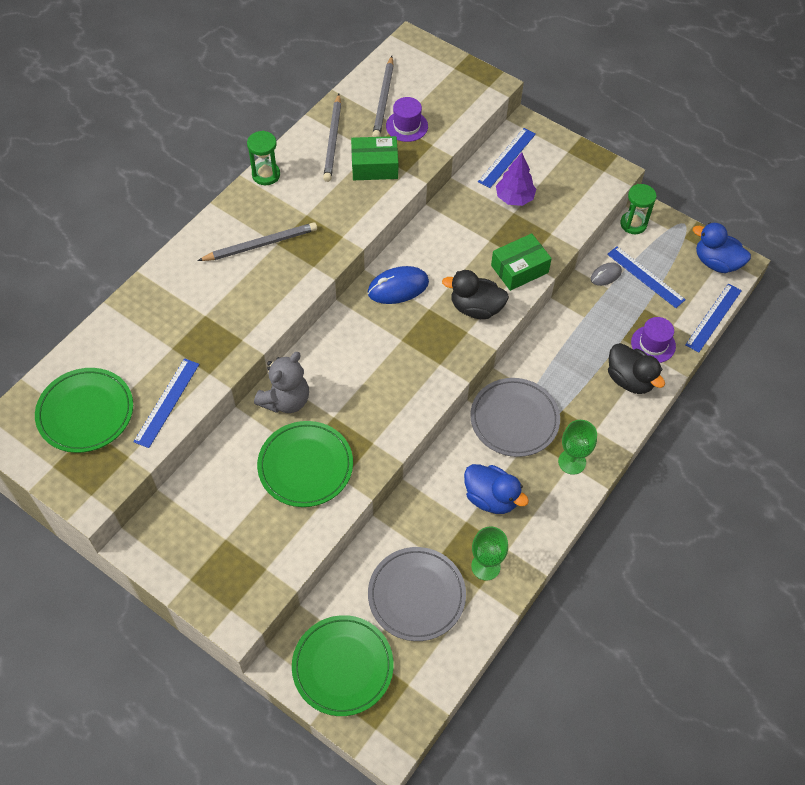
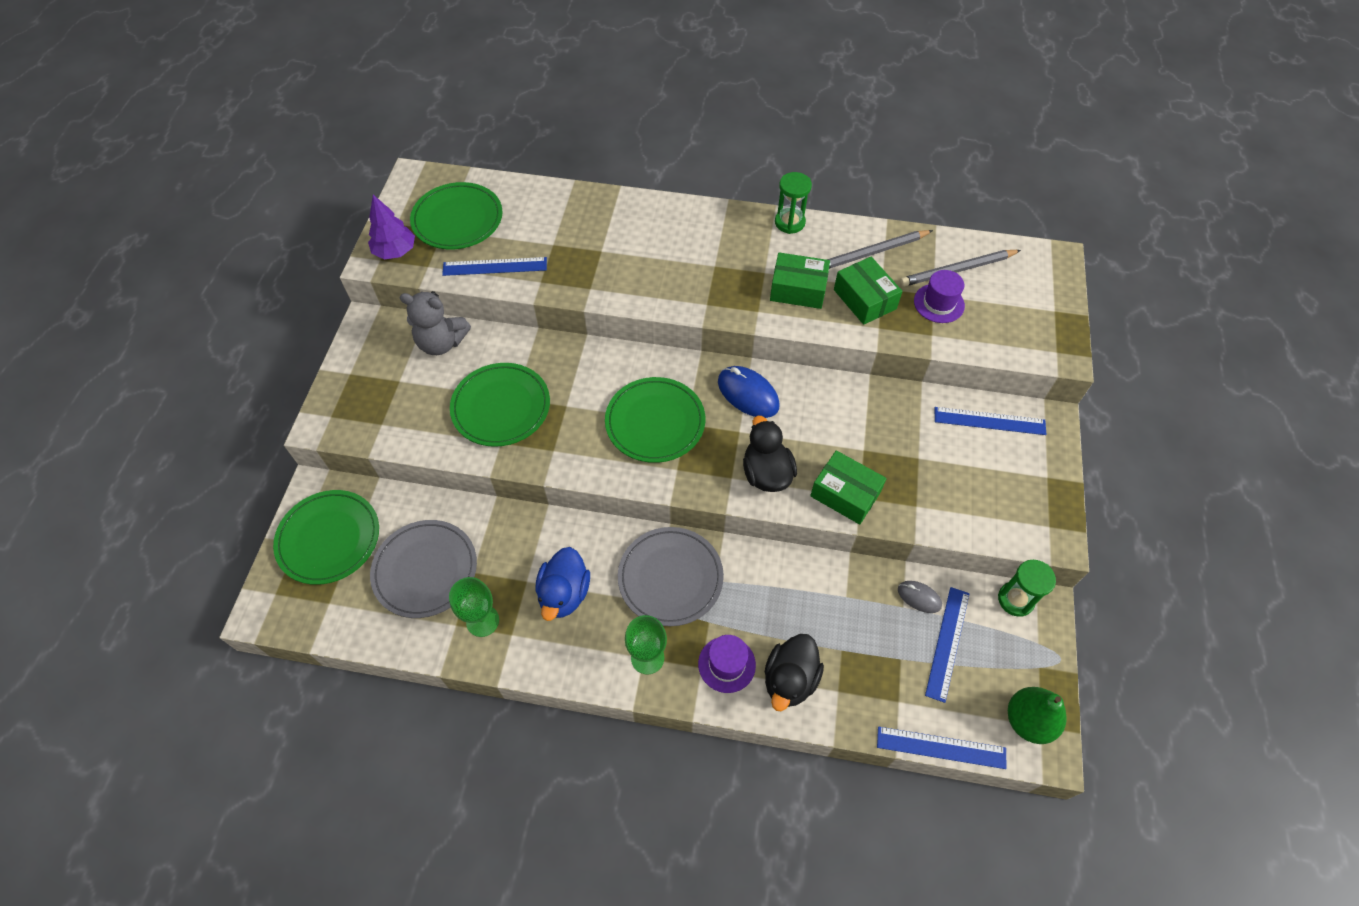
camera: 65 degrees right, 0 degrees up
(260, 244) = (705, 254): grey pencil -> none
(285, 400) = (564, 361): grey teddy bear -> grey teddy bear (441, 343)
(338, 201) = (798, 289): none -> green box
(387, 360) = (655, 422): none -> green plate
(514, 198) = (938, 450): purple tree -> purple tree (395, 251)
(653, 344) = (855, 688): purple hat -> purple hat (726, 664)
(716, 262) = (1028, 721): blue duck -> green pear

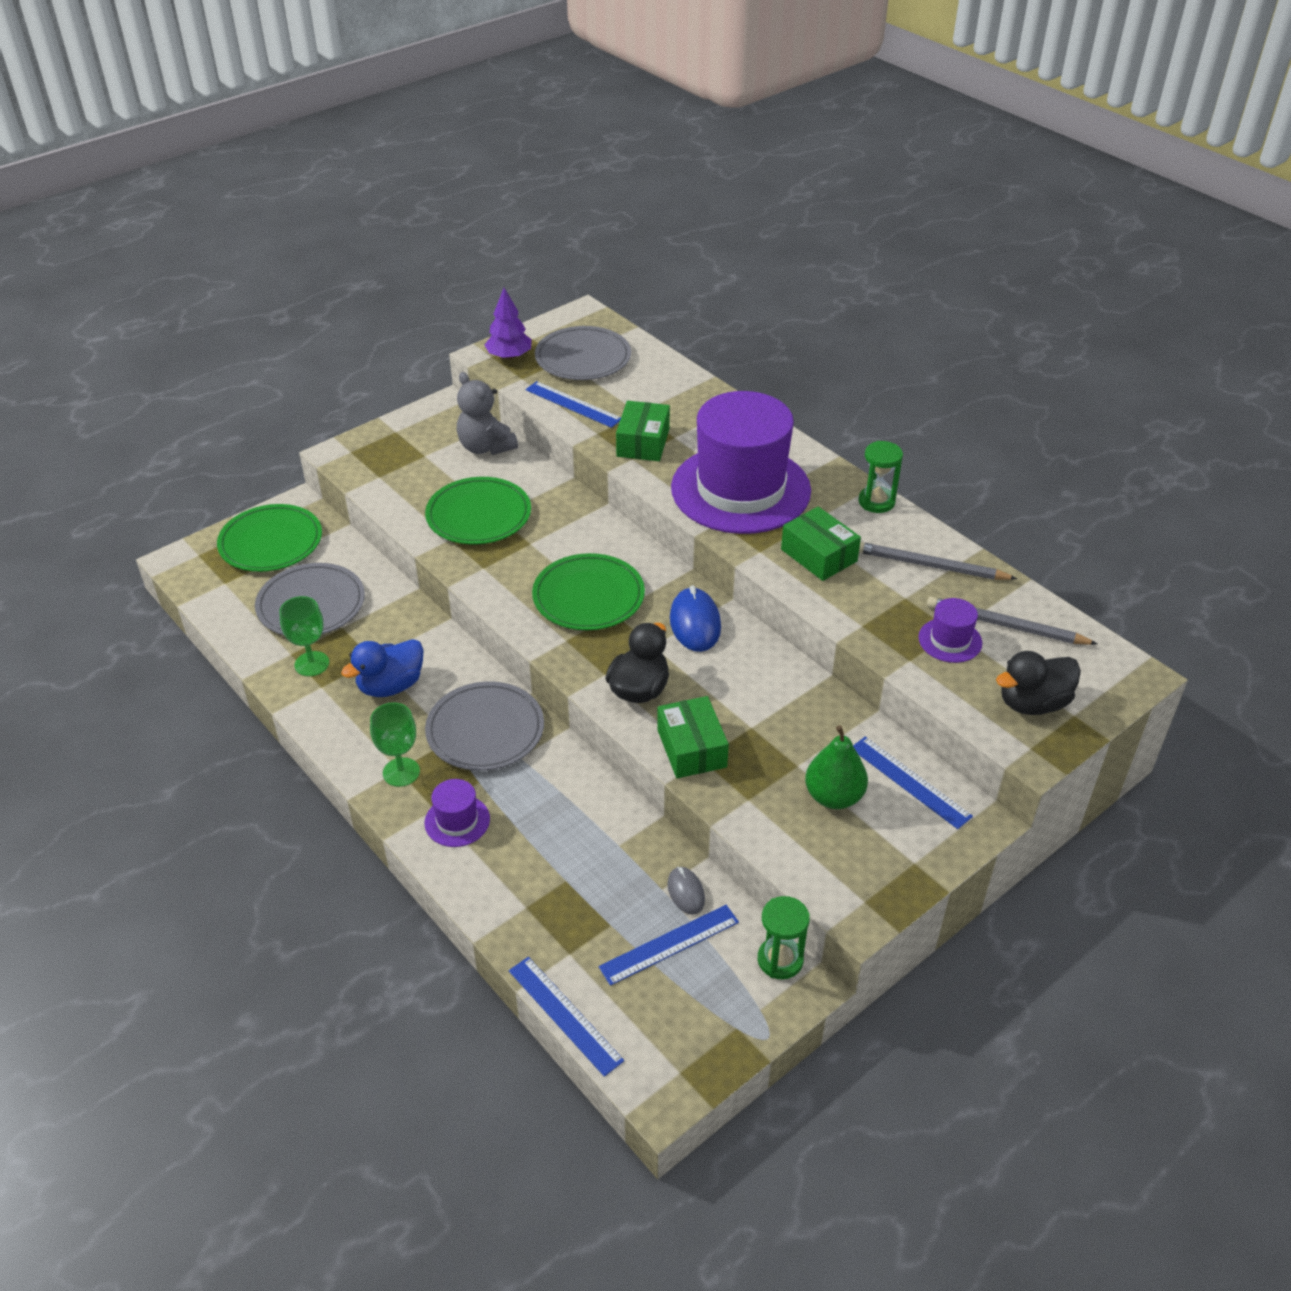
camera: 40 degrees right, 15 degrees down
(457, 219) = (583, 358): green plate -> grey plate
(693, 267) = (740, 489): none -> purple hat
(790, 679) = (495, 869): black duck -> black duck (1032, 703)
(864, 299) = (876, 597): green box -> green box (643, 442)
(1028, 721) = (672, 1058): green pear -> green pear (834, 796)

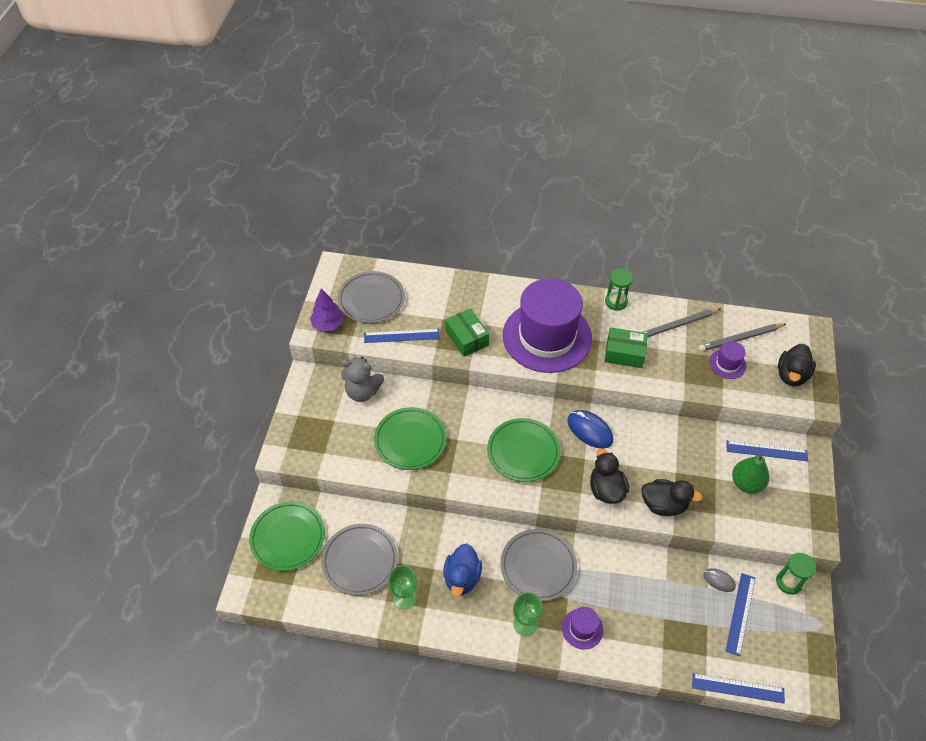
camera: 40 degrees left, 10 degrees up
(691, 748) = (663, 505): green box -> black duck

